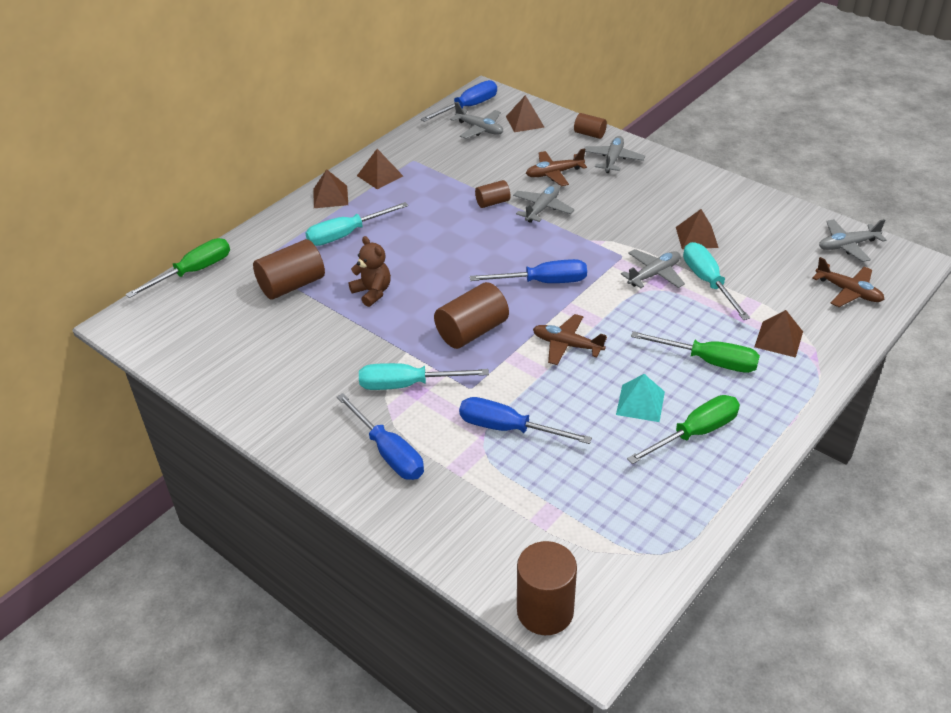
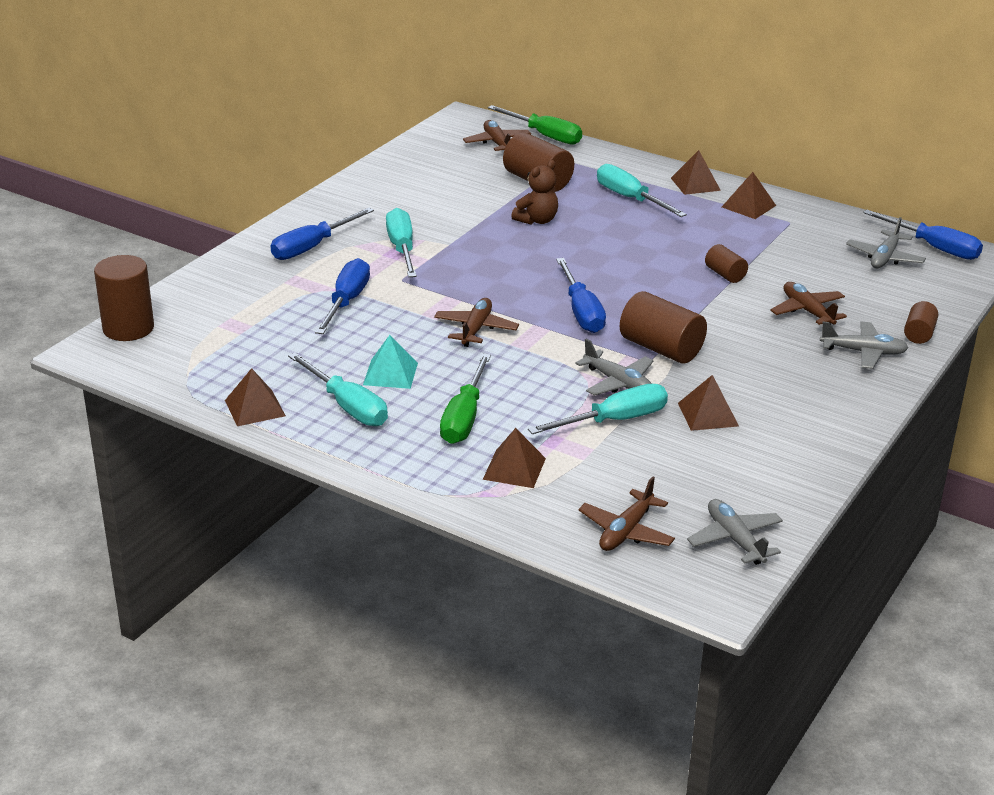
camera: 80 degrees right, 10 degrees down
(197, 304) = (497, 143): none -> brown plane
(472, 331) = (487, 276): brown cylinder -> brown cylinder (661, 349)
(525, 122) = (922, 287): brown pyramid -> brown pyramid (254, 408)
(542, 208) = (726, 306): grey plane -> none
(695, 433) = (347, 406): green screwdriver -> turquoise screwdriver

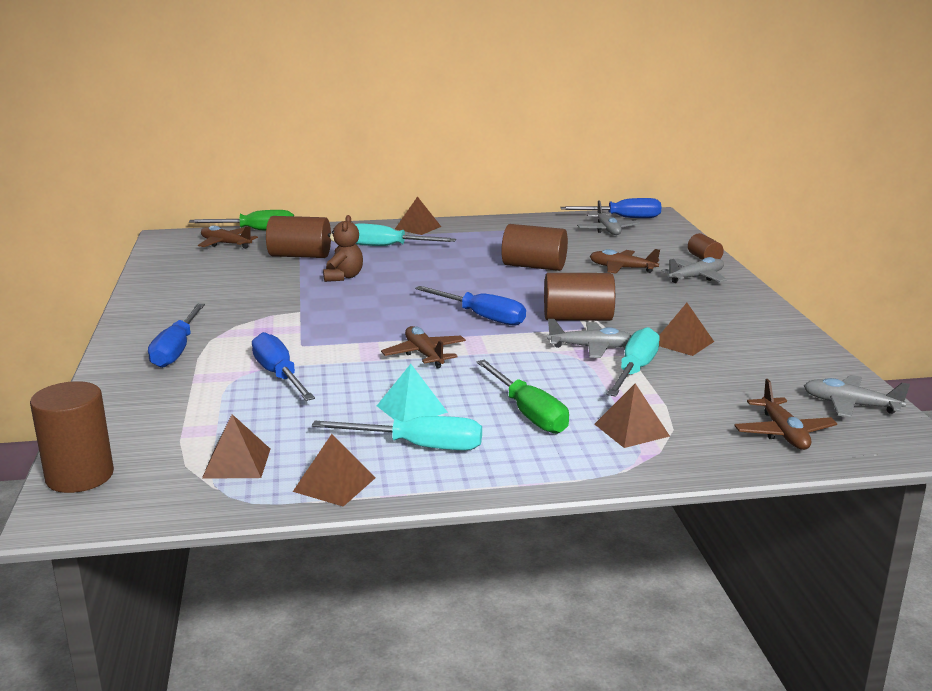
camera: 40 degrees left, 10 degrees down
(402, 249) = (264, 326): turquoise screwdriver -> none
(725, 274) = (534, 266): brown cylinder -> brown cylinder, size x1.80
(748, 206) = (475, 229): brown pyramid -> brown pyramid (237, 463)

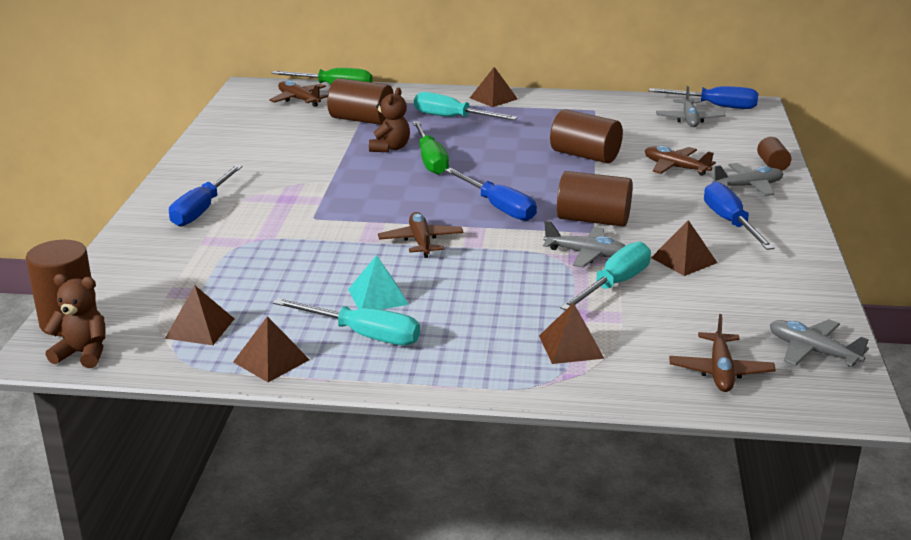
camera: 15 degrees right, 5 degrees up
(113, 507) = (83, 354): none -> brown teddy bear
(279, 375) = (278, 247): blue screwdriver -> blue screwdriver (730, 223)
(528, 413) = (483, 316): green screwdriver -> green screwdriver (430, 160)

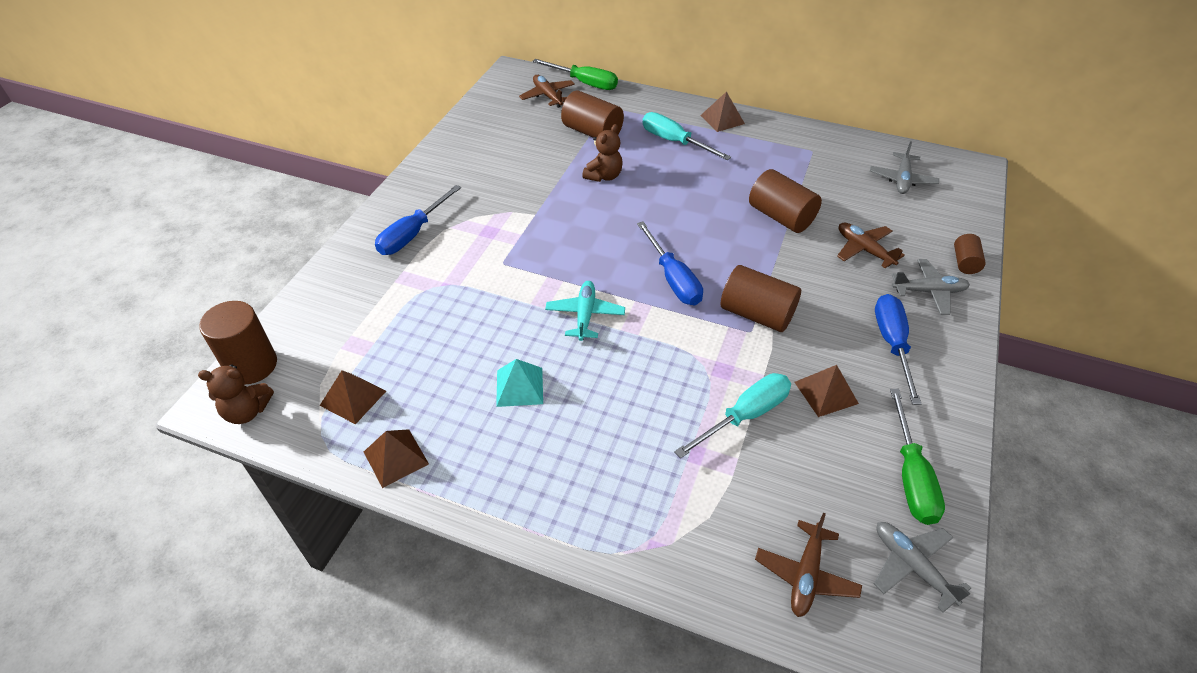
camera: 15 degrees right, 20 degrees up
(83, 354) = (247, 411): brown teddy bear -> brown teddy bear turned 150 degrees clockwise
(363, 335) = (487, 439): turquoise screwdriver -> none
(421, 242) = (585, 315): brown plane -> turquoise plane
(430, 160) = (634, 199): green screwdriver -> green screwdriver (911, 476)
(571, 347) = (671, 501): brown pyramid -> none
(586, 254) = (732, 364): grey plane -> none
(715, 106) = (935, 163): blue screwdriver -> none

